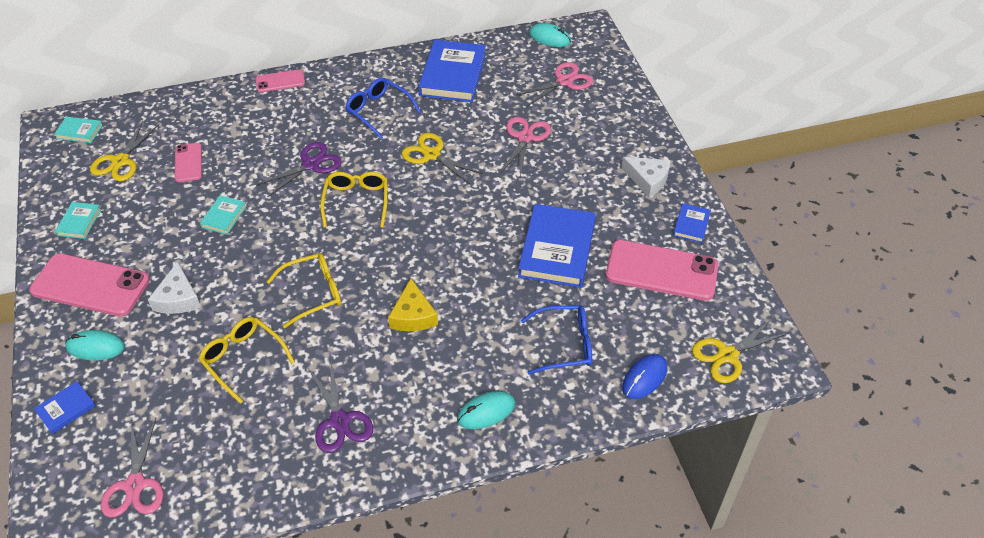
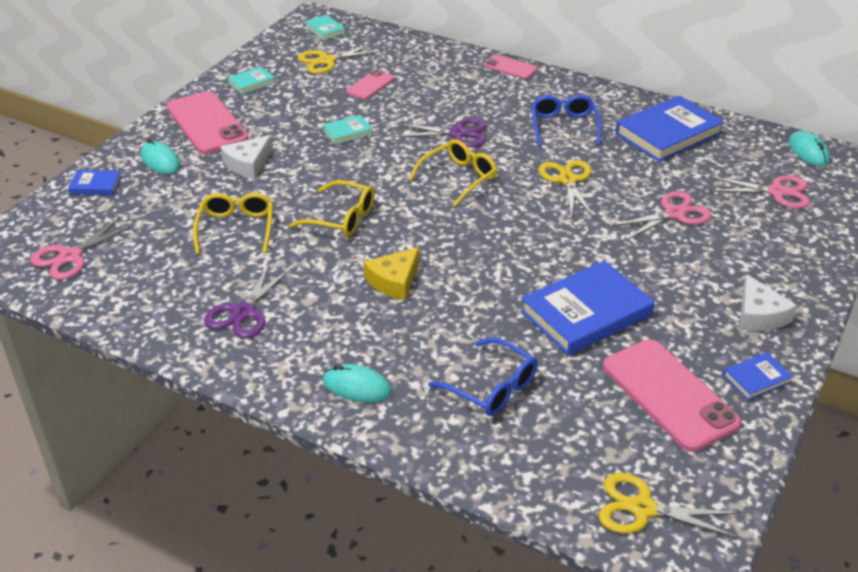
camera: 45 degrees right, 10 degrees down
(644, 378) = (530, 465): blue mouse -> none

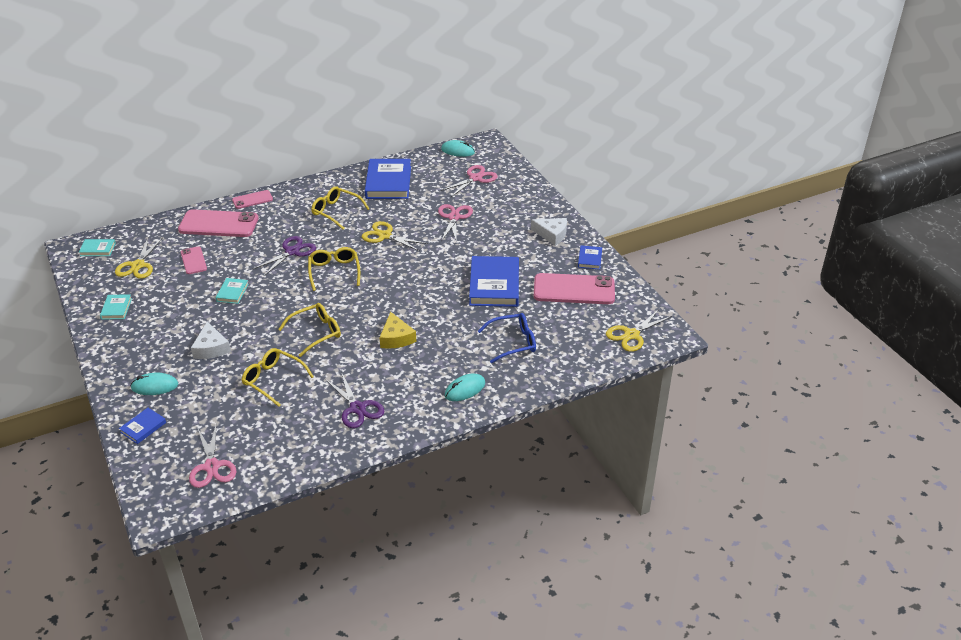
camera: 55 degrees left, 0 degrees up
(207, 123) = (138, 348): pink phone -> pink phone (218, 224)
(564, 126) = (336, 211): blue glasses -> yellow glasses

